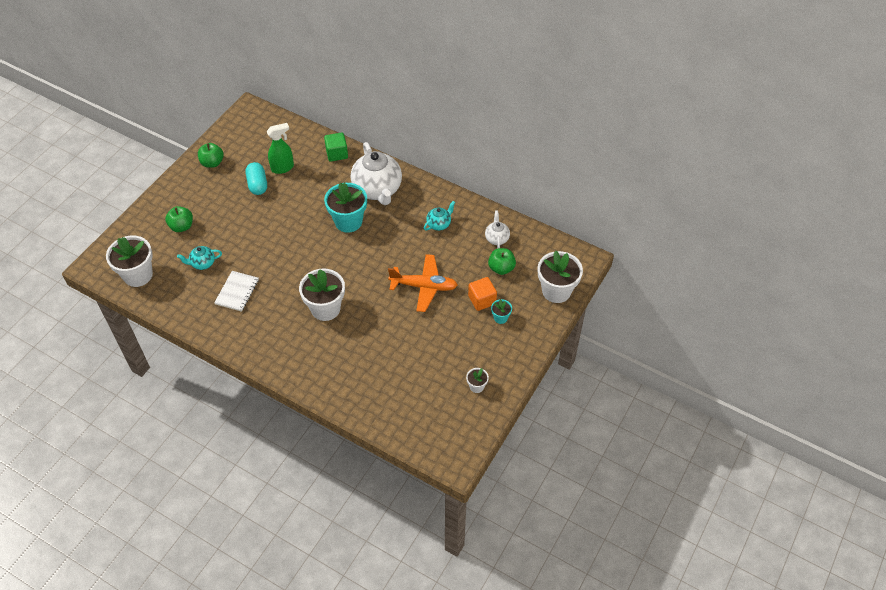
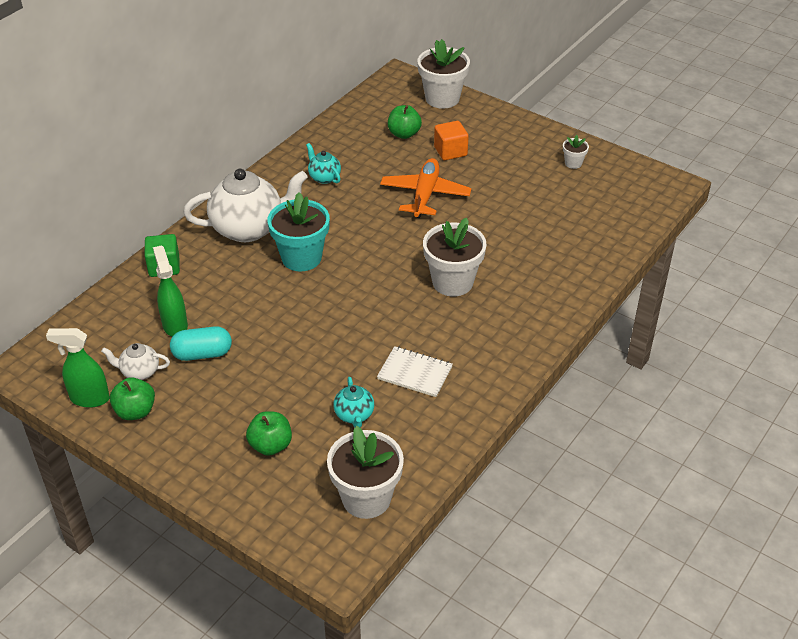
camera: 85 degrees left, 10 degrees down
(223, 141) = (89, 398): none -> green spray bottle
(497, 238) = (357, 134): white teapot -> white teapot (139, 372)
(500, 318) = (477, 140): turquoise flower pot -> none

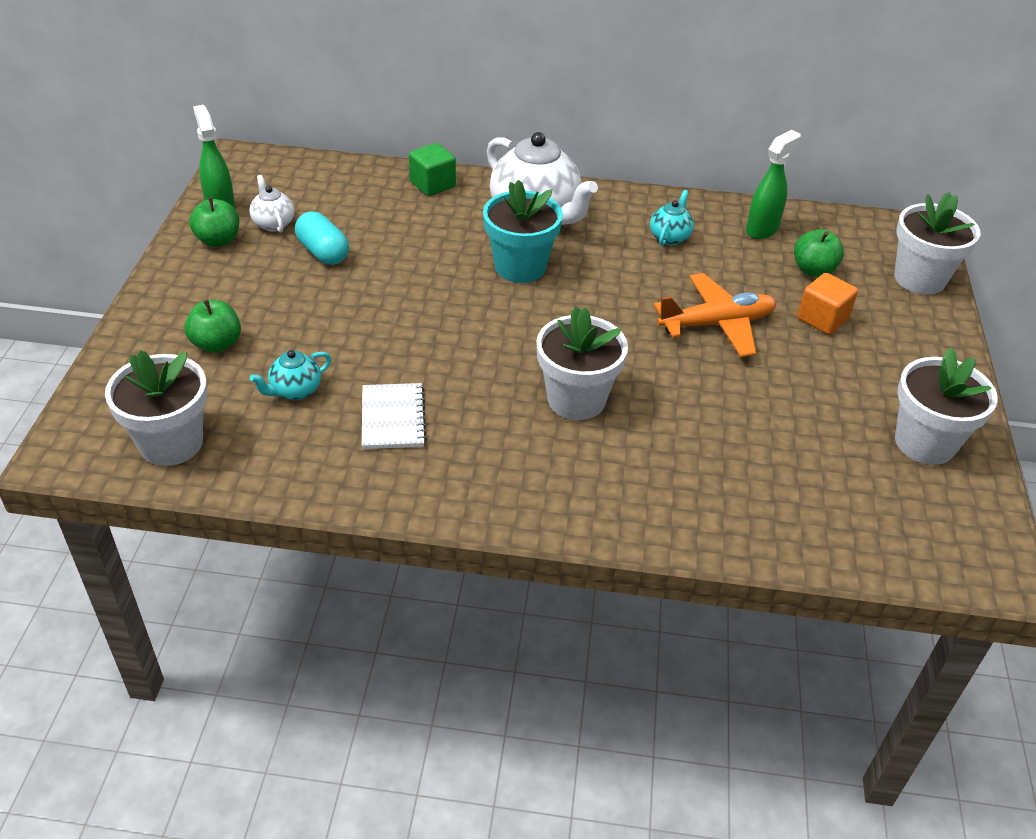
camera: 60 degrees right, 0 degrees up
(175, 325) = (352, 221): green spray bottle -> green spray bottle (762, 229)
(573, 163) = (924, 443): white flower pot -> white flower pot, size x2.13

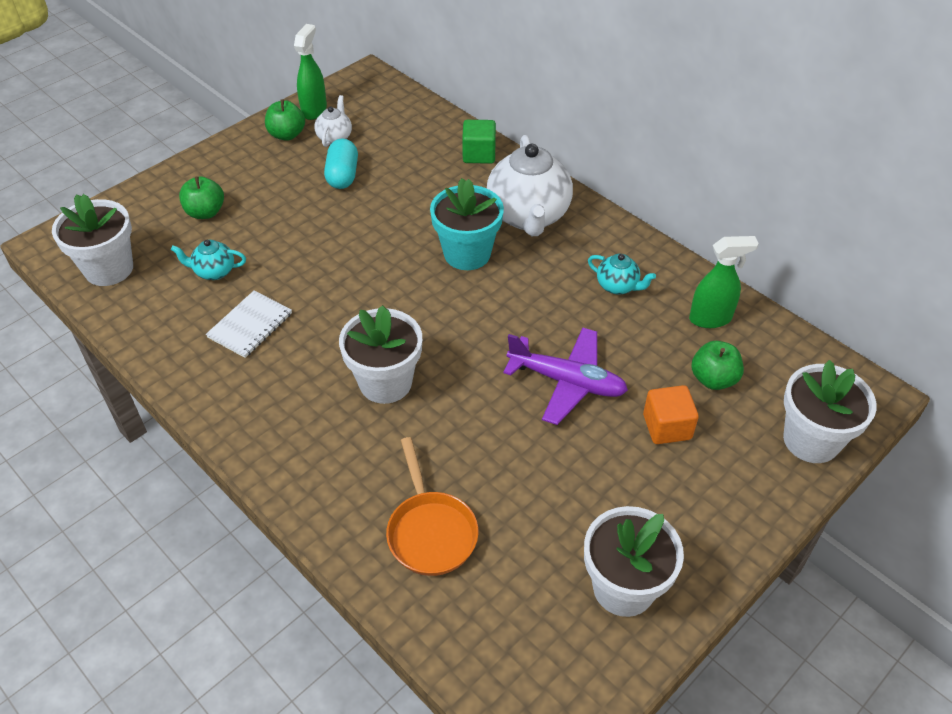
camera: 40 degrees right, 5 degrees up
(669, 237) = (618, 286): turquoise teapot -> turquoise teapot turned 60 degrees clockwise
(716, 324) = (567, 382): orange plane -> purple plane
(750, 488) = (430, 531): none -> orange pan

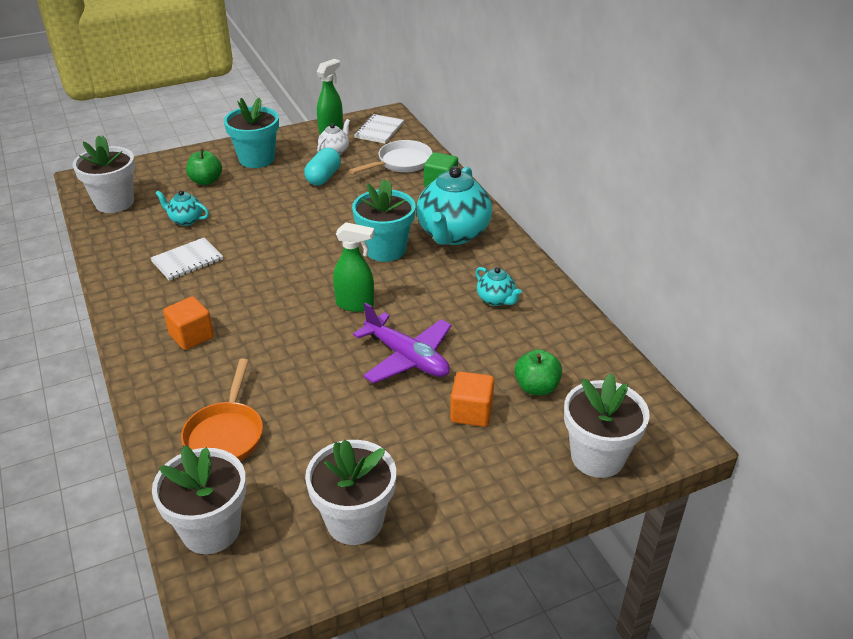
camera: 20 degrees right, 10 degrees down
(248, 168) = (257, 159): none -> turquoise flower pot
(287, 135) = (300, 143): green apple -> none
(316, 422) = (191, 336): none -> orange cube
(370, 98) = (379, 130): none -> white notebook
(385, 382) = (261, 322): white flower pot -> white flower pot (211, 530)
(419, 136) = (401, 163): none -> white pan
(528, 216) = (453, 234): white teapot -> turquoise teapot
(711, 318) = (563, 342): green spray bottle -> green spray bottle (355, 304)

